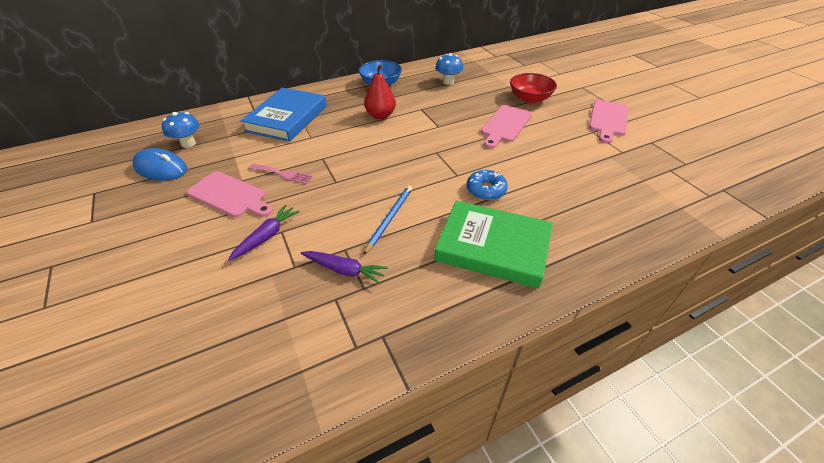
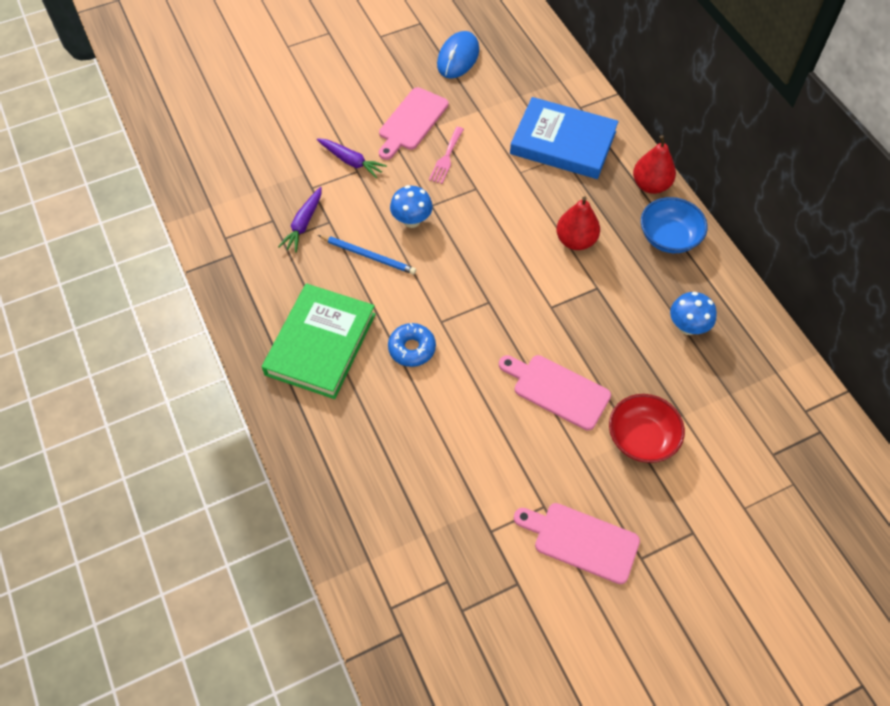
camera: 90 degrees right, 15 degrees up
(188, 143) = (504, 66): blue mushroom -> blue mushroom (412, 220)
(336, 88) = (650, 185): none -> red pear

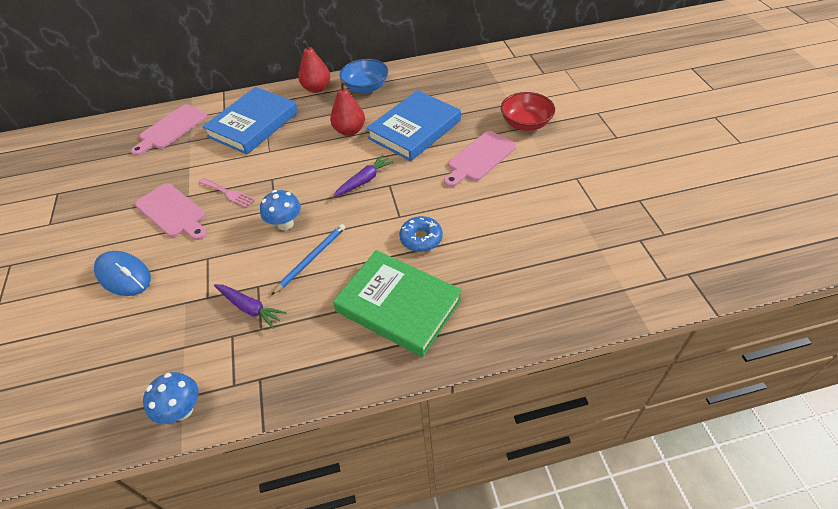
camera: 75 degrees left, 10 degrees down
(351, 161) = (192, 261): purple carrot -> purple carrot (364, 180)
(458, 58) = (120, 173): blue mouse -> blue mouse (124, 275)
(581, 541) = (604, 163): pink cutting board -> pink cutting board (171, 129)
(595, 309) = (414, 129): none -> blue book
(687, 327) = (442, 91): blue mushroom -> blue mushroom (182, 410)

